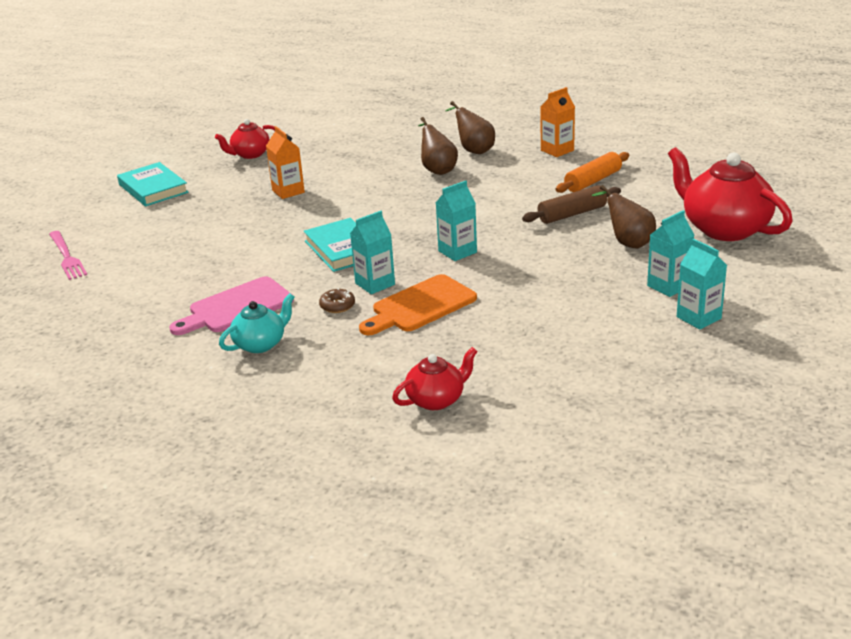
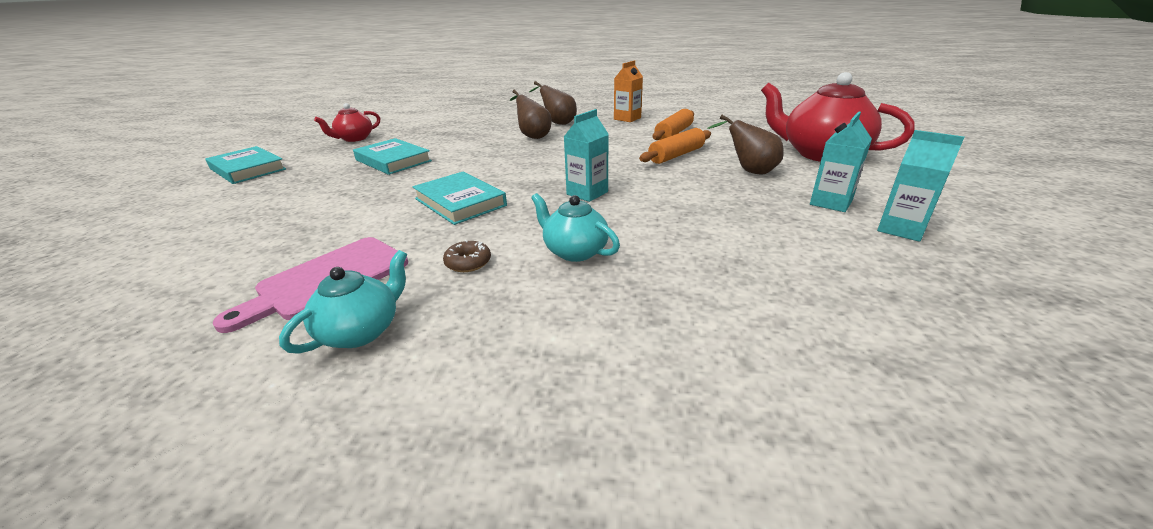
camera: 15 degrees left, 0 degrees up
(66, 257) = (104, 242): pink fork -> none
(288, 191) = (393, 160): orange carton -> turquoise book
(375, 284) = (508, 233): turquoise carton -> none
(420, 306) = (574, 251): orange cutting board -> turquoise teapot
(436, 400) = (676, 396): red teapot -> none
(572, 214) = (676, 155): brown rolling pin -> orange rolling pin

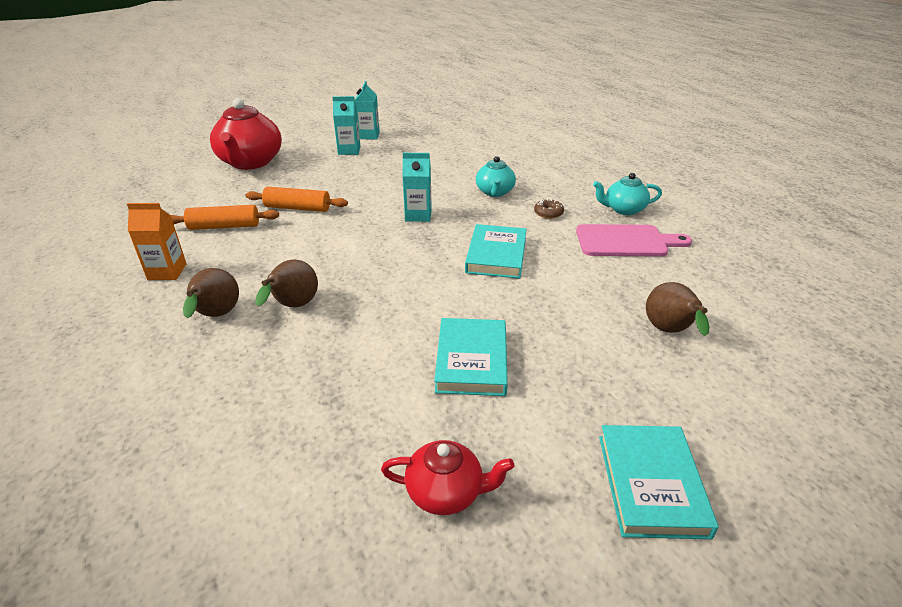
camera: 130 degrees left, 5 degrees up
(749, 171) = (313, 177): brown pear -> brown pear (669, 332)

